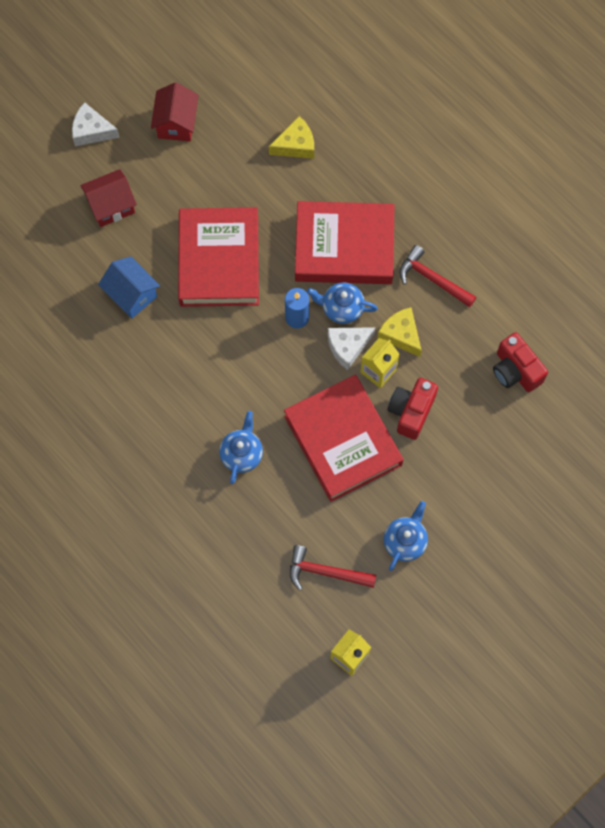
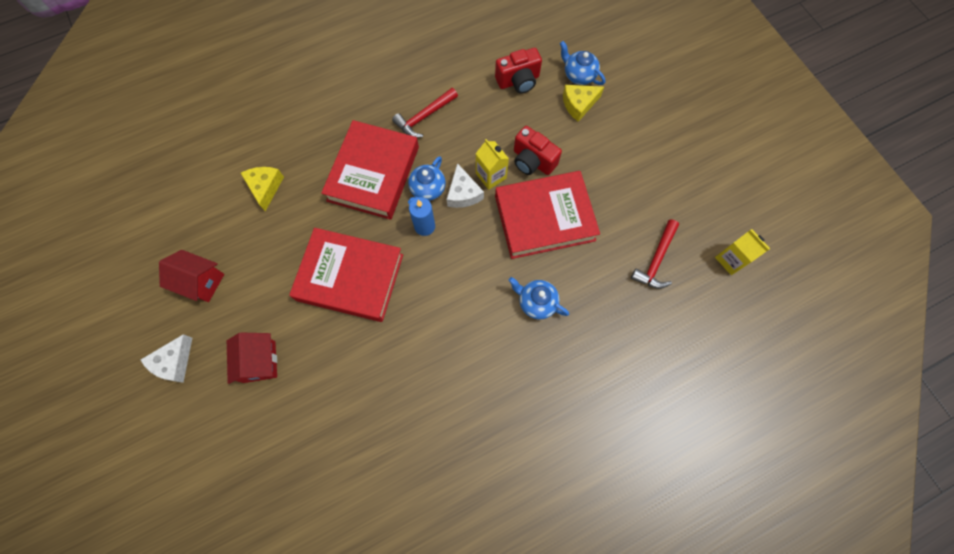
camera: 75 degrees left, 0 degrees up
(131, 295) = (356, 363): blue house -> none
(401, 334) = (464, 151): yellow cheese -> yellow cheese (579, 104)
(405, 541) = (641, 193): blue teapot -> blue teapot (579, 75)

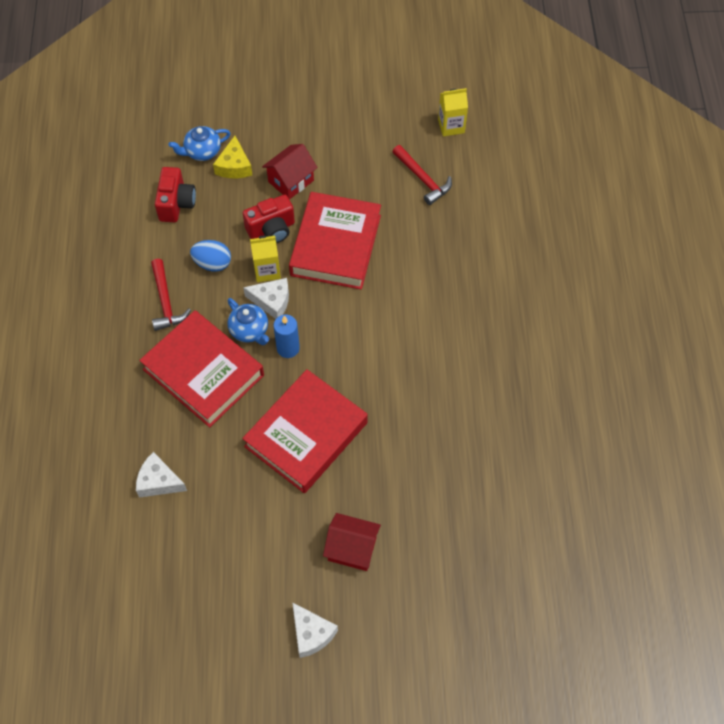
camera: 65 degrees left, 10 degrees down
(201, 282) = (234, 580): red house -> red house (291, 181)
(265, 187) = (159, 481): yellow cheese -> white cheese
(476, 133) = (212, 263): none -> blue egg
(536, 302) = (414, 287): blue teapot -> none

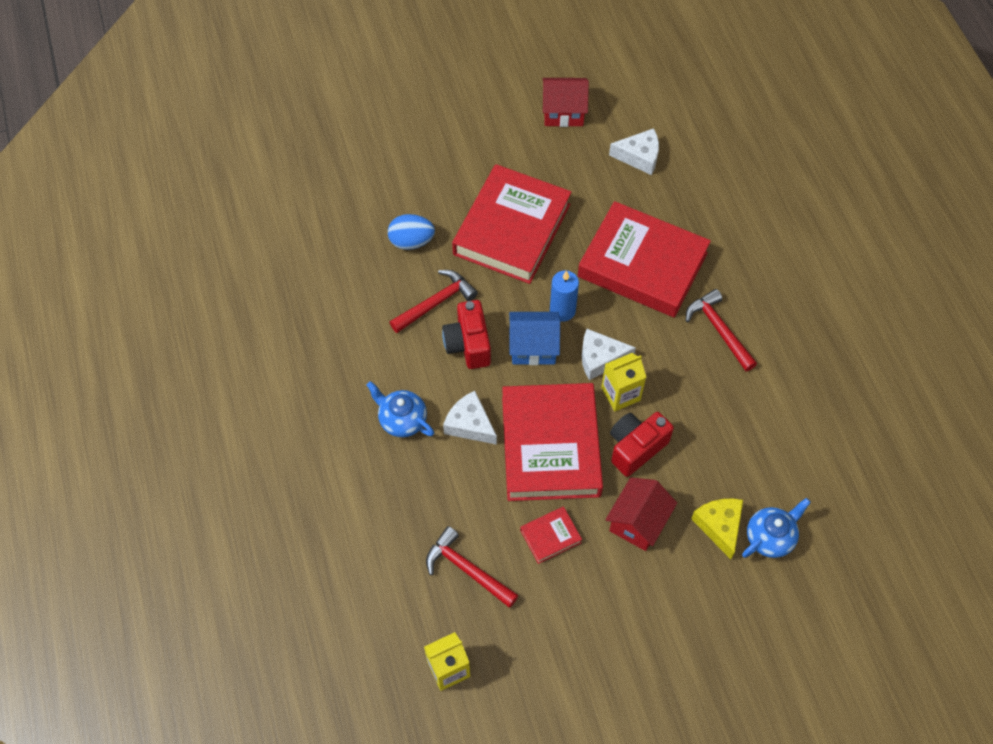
camera: 165 degrees right, 0 degrees up
(176, 203) = (766, 454): red camera -> red camera (468, 344)
(212, 263) = (687, 387): blue egg -> blue egg (411, 241)
(249, 330) = (612, 320): blue teapot -> blue teapot (402, 420)
(311, 633) = (451, 74): white cheese -> white cheese (470, 424)
(323, 323) = (533, 347): none -> blue house
(352, 549) = (435, 143): red house -> red house (563, 112)
(357, 186) = (550, 536): none -> red book
(394, 381) = (436, 302): none -> red hammer

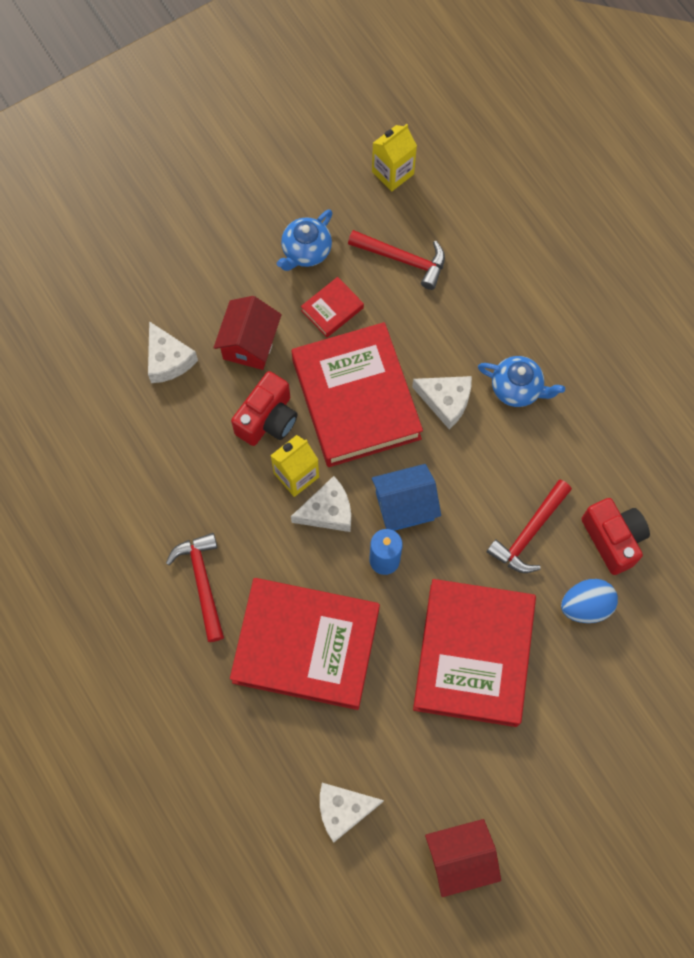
camera: 165 degrees right, 10 degrees up
(468, 344) = (476, 491): red camera -> red camera (613, 539)
(718, 329) = (202, 582): red hammer -> red hammer turned 150 degrees counterclockwise
(719, 526) = (168, 360): yellow cheese -> white cheese
(770, 537) = (116, 361): blue teapot -> blue teapot (306, 251)

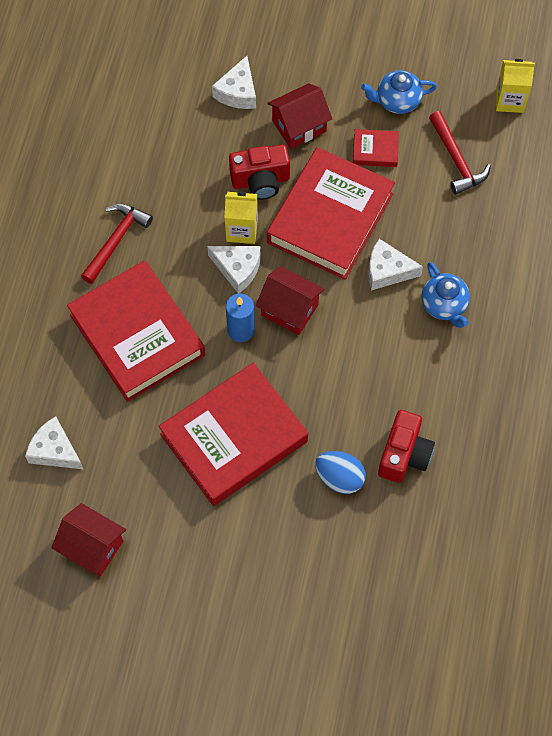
camera: 45 degrees right, 5 degrees down
(404, 506) = (289, 310): blue house -> red house
(446, 401) = (387, 271): white cheese -> white cheese turned 120 degrees clockwise
(529, 533) = (352, 399): red hammer -> none

